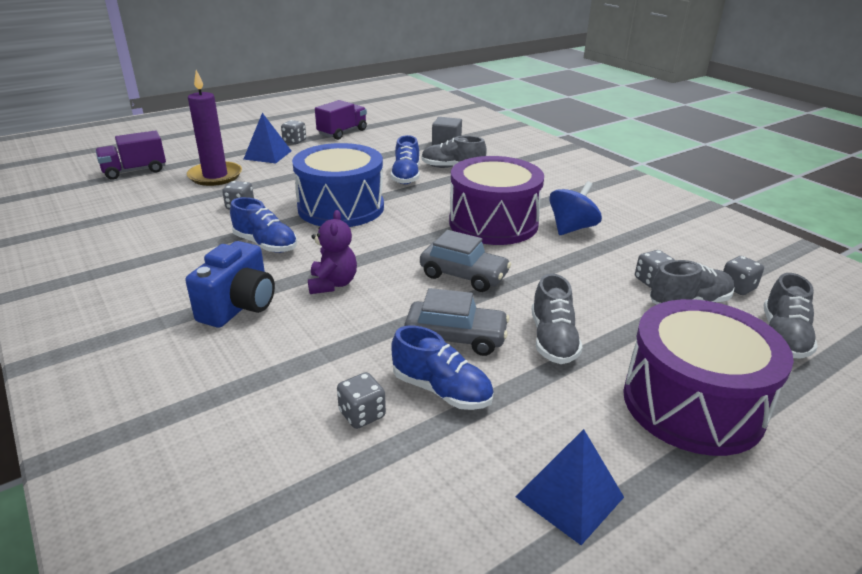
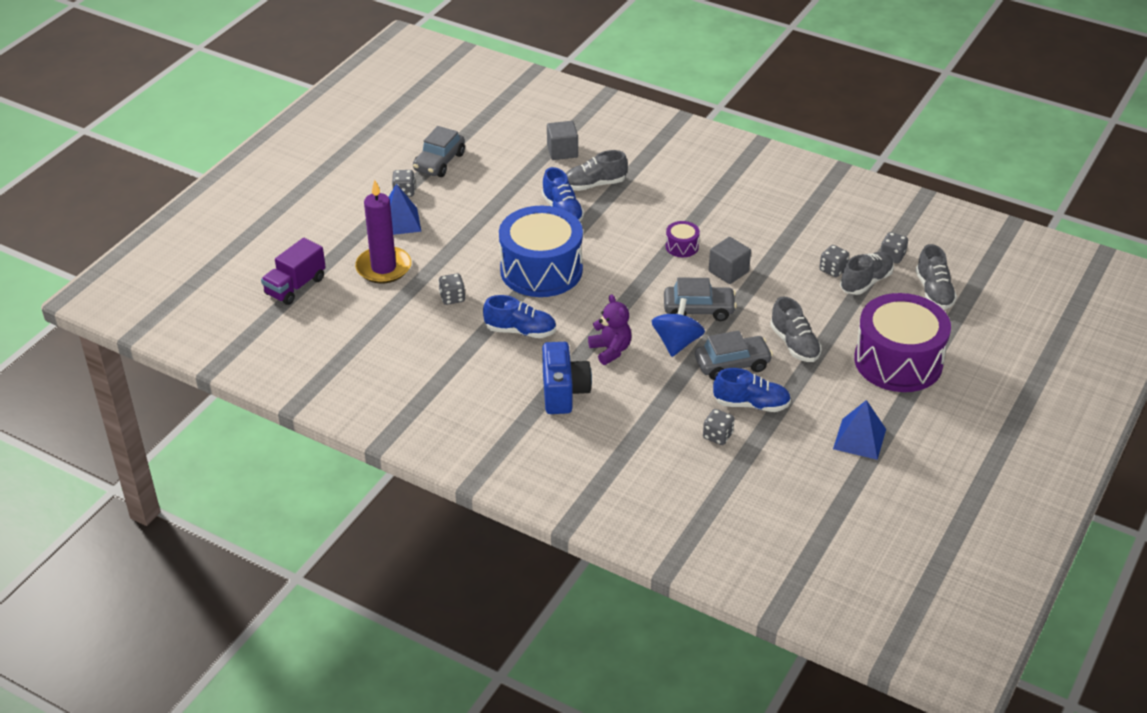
camera: 25 degrees left, 10 degrees up
(342, 132) = (439, 162): purple truck -> grey car
(493, 223) = (682, 246): purple drum -> purple drum, size x0.41
(526, 253) = (728, 271): none -> grey cube
(571, 228) = (747, 232): blue spinning top -> blue spinning top (677, 343)

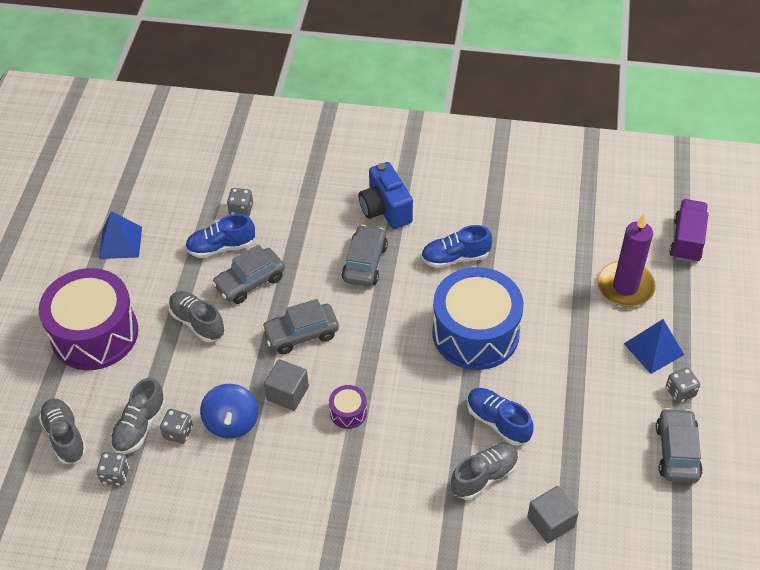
camera: 160 degrees right, 10 degrees up
(452, 298) = (538, 273): grey dice -> none
(610, 350) = (365, 263): purple teddy bear -> grey car
(677, 343) = (308, 289): blue spinning top -> blue spinning top (232, 422)

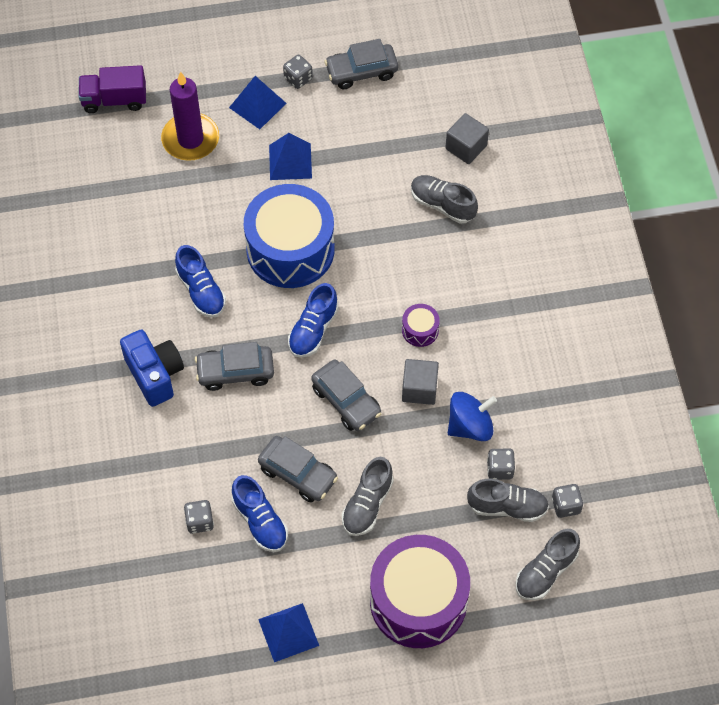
camera: 110 degrees left, 10 degrees up
(385, 209) = (155, 375): blue camera -> blue camera turned 75 degrees counterclockwise
(498, 422) = (383, 208): blue shoe -> blue shoe (313, 330)
(577, 359) = (290, 161): none -> blue pyramid

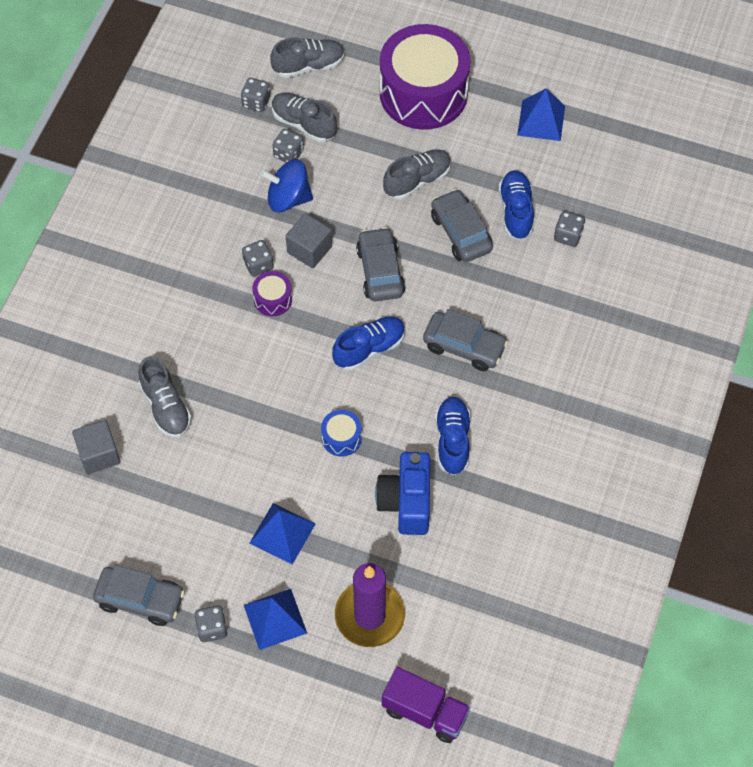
camera: 150 degrees left, 0 degrees up
(155, 375) = (540, 381): blue camera -> blue camera (406, 502)
(290, 249) = (341, 438): blue drum -> blue drum, size x0.41
(453, 353) = (258, 265): none -> grey dice

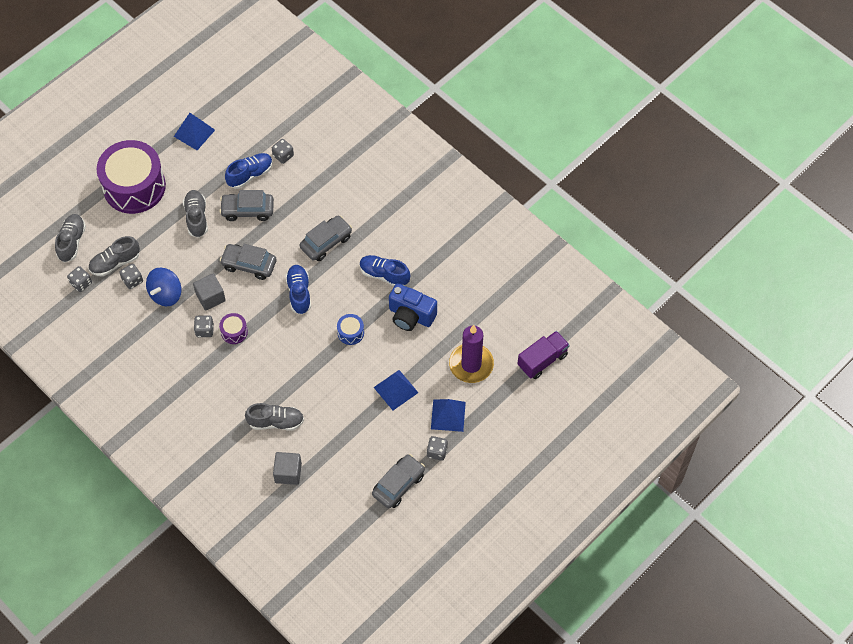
camera: 65 degrees left, 0 degrees up
(516, 211) = (250, 175): blue shoe -> blue shoe turned 120 degrees clockwise

